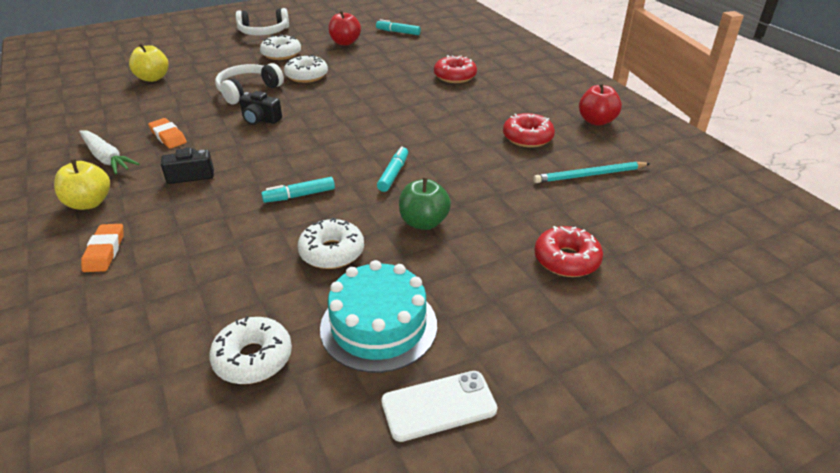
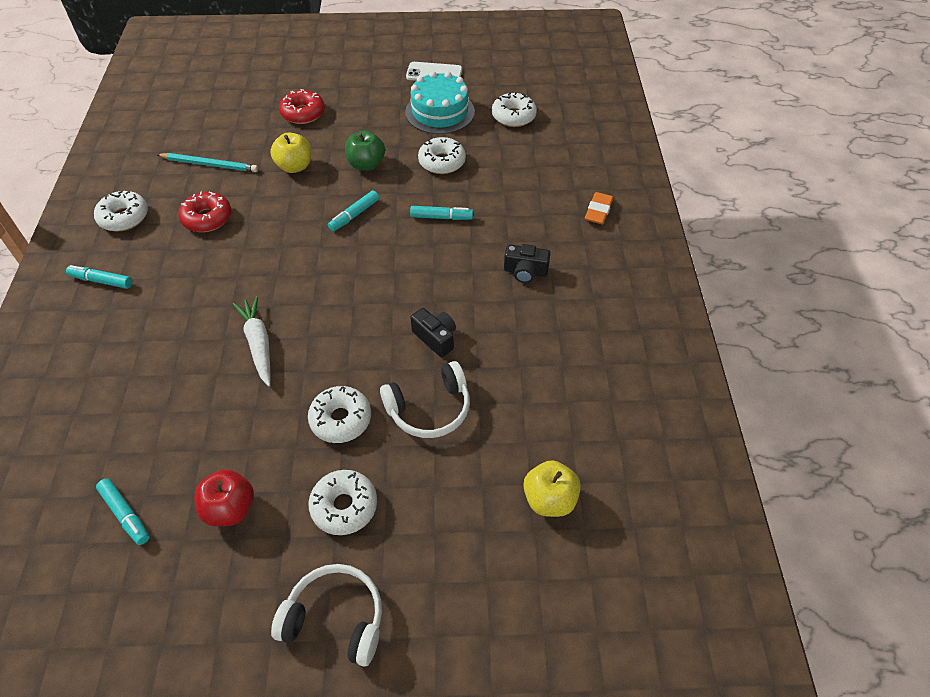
camera: 155 degrees left, 15 degrees up
(89, 203) = (615, 266): yellow apple -> yellow apple (294, 166)
(106, 158) = (604, 325): white carrot -> white carrot (258, 344)
(168, 136) = (540, 341): orange eraser -> none
(455, 76) = (169, 345): red donut -> none
(548, 89) = (101, 281): none -> turquoise marker
(596, 121) = (124, 217): red apple -> white donut

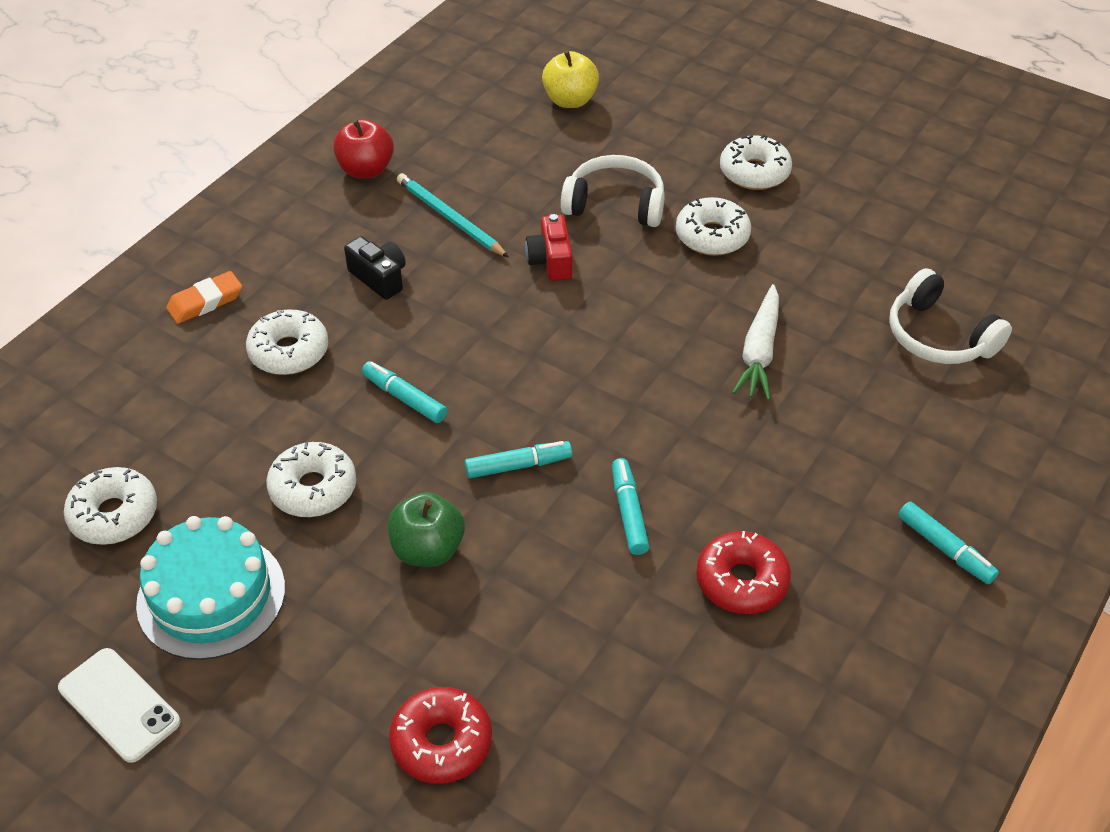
camera: 145 degrees left, 5 degrees down
(124, 217) = (880, 659): white donut -> white donut (289, 351)
(125, 514) = (972, 257): turquoise marker -> turquoise marker (628, 512)
(209, 164) = (686, 704): turquoise pencil -> turquoise pencil (450, 218)
(230, 508) = (864, 216): red apple -> red apple (366, 170)
(294, 166) = (543, 612): yellow apple -> none
(335, 619) = (807, 113): white headphones -> white headphones (938, 336)
(435, 338) = (550, 261): black camera -> red camera

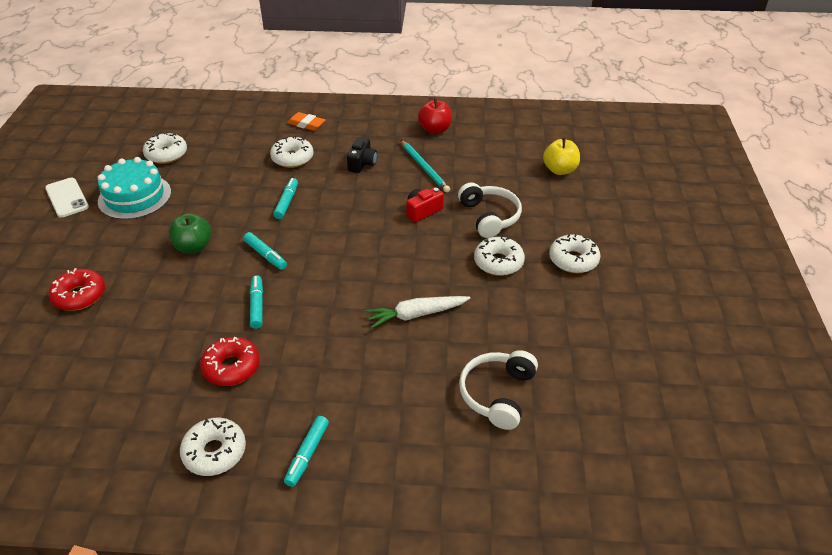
camera: 60 degrees right, 5 degrees down
(119, 705) = (67, 198): white phone -> white phone turned 45 degrees counterclockwise
(313, 488) = (212, 199): white donut -> white donut (215, 452)
(450, 218) = (424, 167): turquoise pencil -> turquoise pencil turned 135 degrees clockwise
(628, 512) = (257, 305): turquoise marker -> turquoise marker turned 60 degrees counterclockwise

